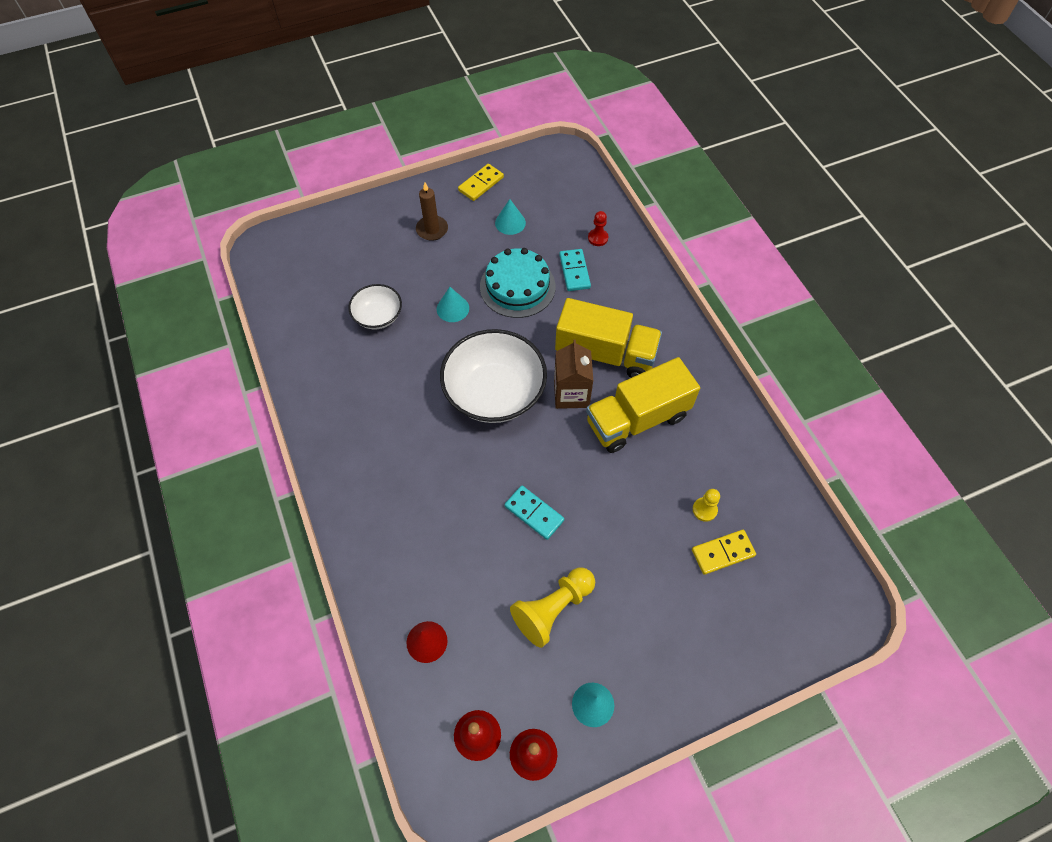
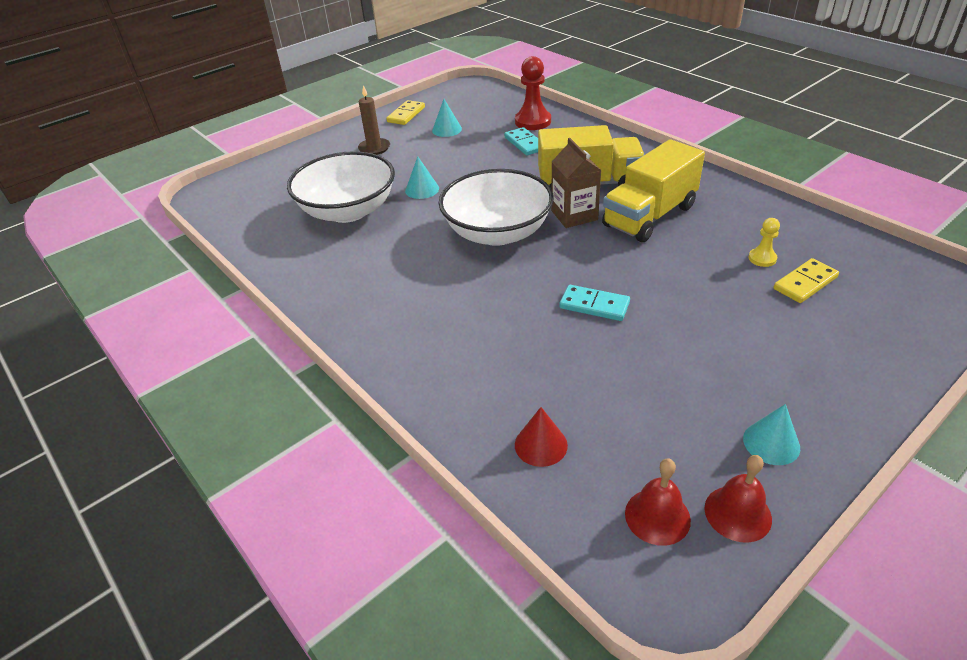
camera: 15 degrees left, 20 degrees down
(378, 316) = (348, 211): white bowl -> white bowl, size x1.87
(517, 286) = (477, 163): turquoise cake -> none
(553, 609) = (666, 374): yellow pawn -> none
(598, 238) = (533, 121): red pawn -> red pawn, size x1.87

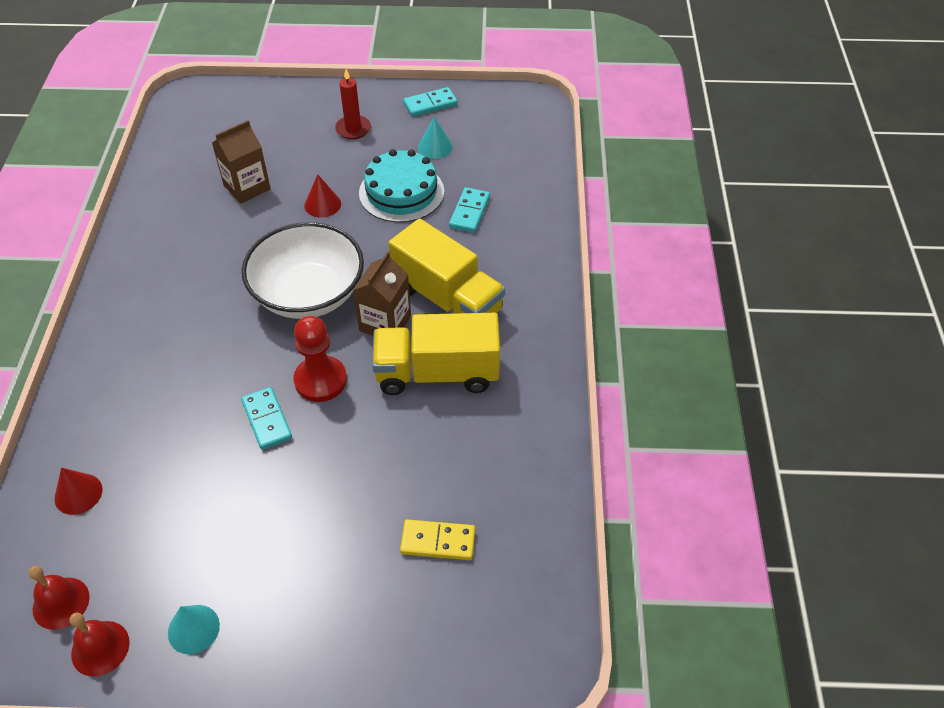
camera: 40 degrees right, 10 degrees up
(348, 211) = (247, 187): white bowl -> brown carton
(374, 148) = (353, 129): brown candle -> red candle
(406, 115) = (430, 104): yellow domino -> turquoise domino
(422, 189) = (322, 204): turquoise cone -> red cone
(465, 157) = (401, 192): none -> turquoise cake
(533, 121) = (516, 189): red pawn -> red pawn (320, 380)
(762, 258) = (448, 490): yellow pawn -> none

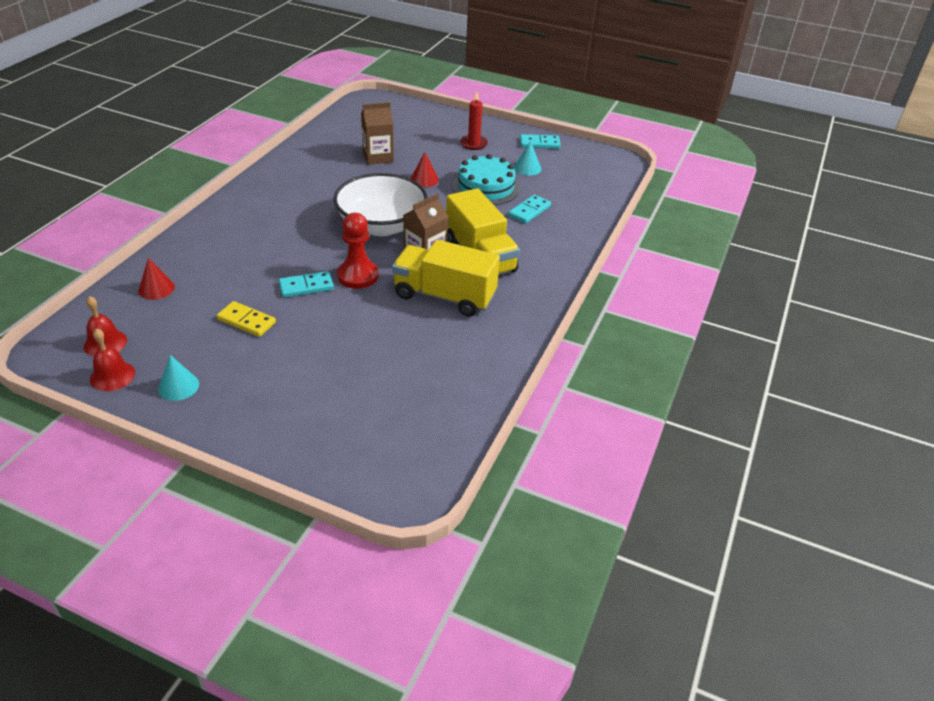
camera: 20 degrees right, 10 degrees down
(267, 420) = (306, 286): turquoise domino -> turquoise domino turned 75 degrees clockwise
(438, 542) = (380, 394): yellow domino -> yellow domino (246, 321)

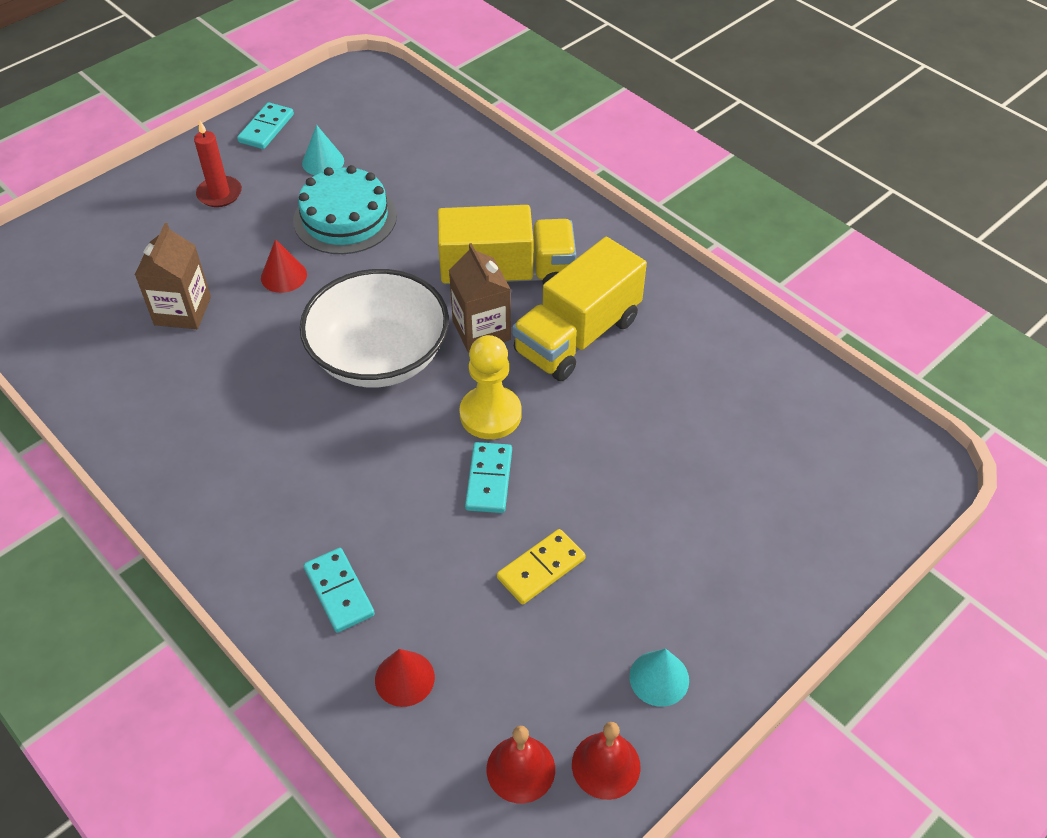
camera: 65 degrees left, 10 degrees up
(358, 276) = (490, 414): red pawn -> yellow pawn
(529, 211) = (429, 195): turquoise domino -> turquoise domino (339, 592)

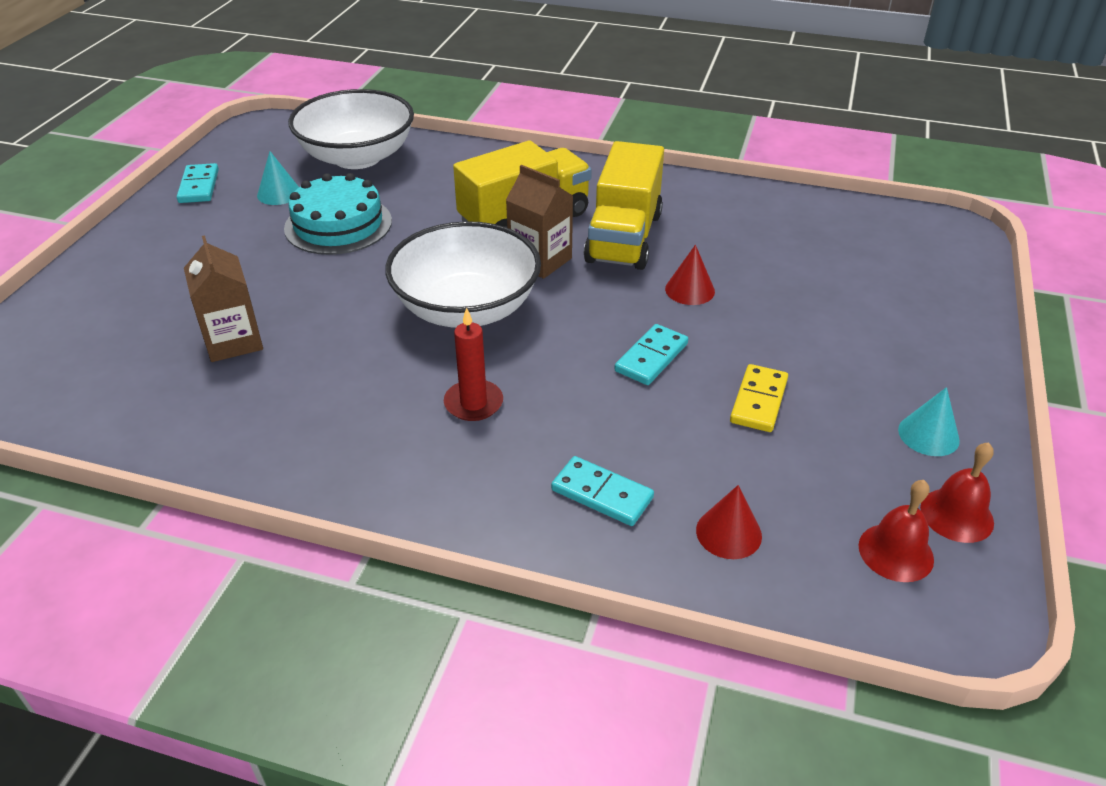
camera: 30 degrees left, 10 degrees down
(219, 194) = (193, 244): red candle -> red candle (473, 403)
(283, 276) = (316, 282): red cone -> red cone (690, 290)
(417, 142) = (357, 157): none -> white bowl
(489, 480) = (651, 357): turquoise domino -> turquoise domino turned 60 degrees clockwise
(490, 414) = (606, 313): yellow pawn -> none

